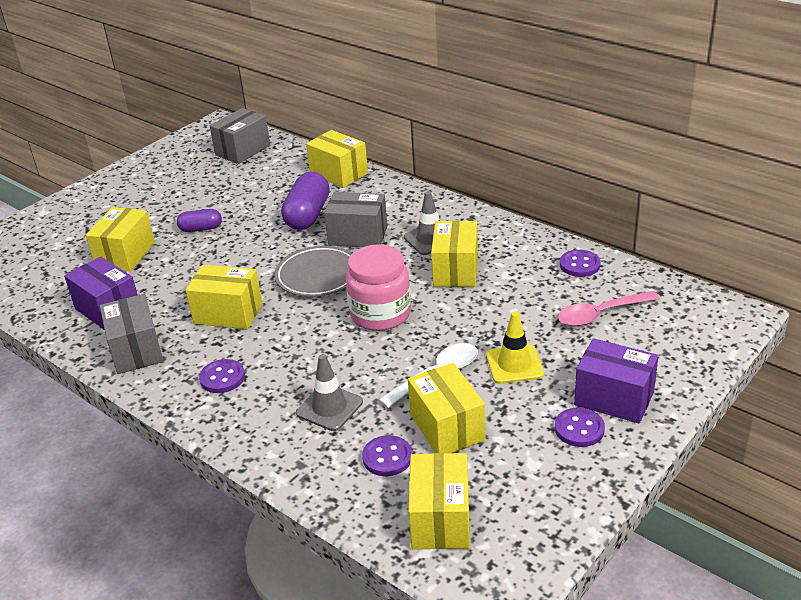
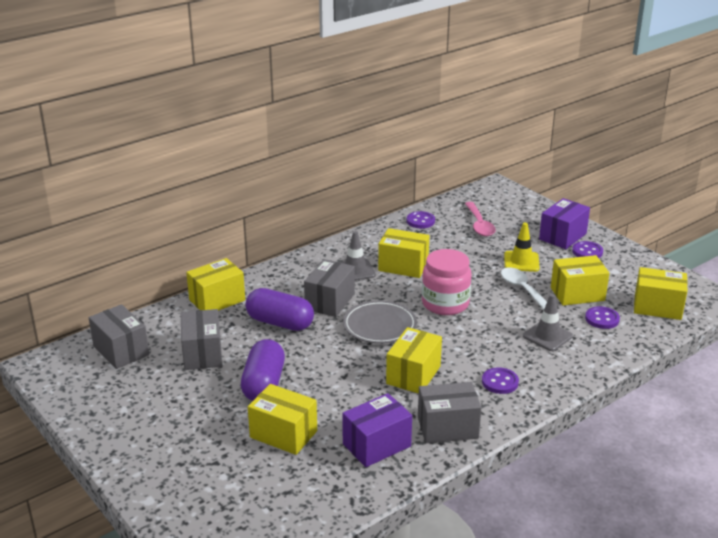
camera: 80 degrees left, 5 degrees down
(201, 229) = (264, 384): purple capsule -> purple capsule, size x1.77
(245, 188) = (202, 354): none -> grey box

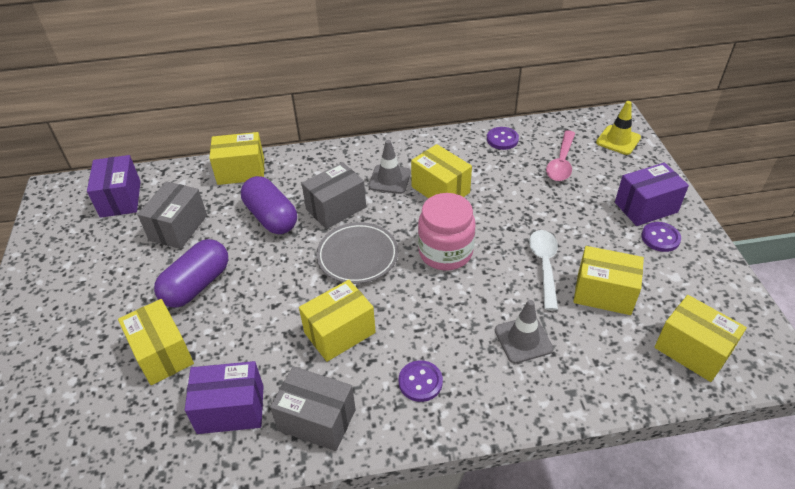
camera: 30 degrees right, 15 degrees up
(121, 350) = (120, 199): grey box -> purple box
(521, 262) = (571, 226): yellow traffic cone -> yellow traffic cone (618, 140)
(602, 319) = (607, 340): purple button -> none

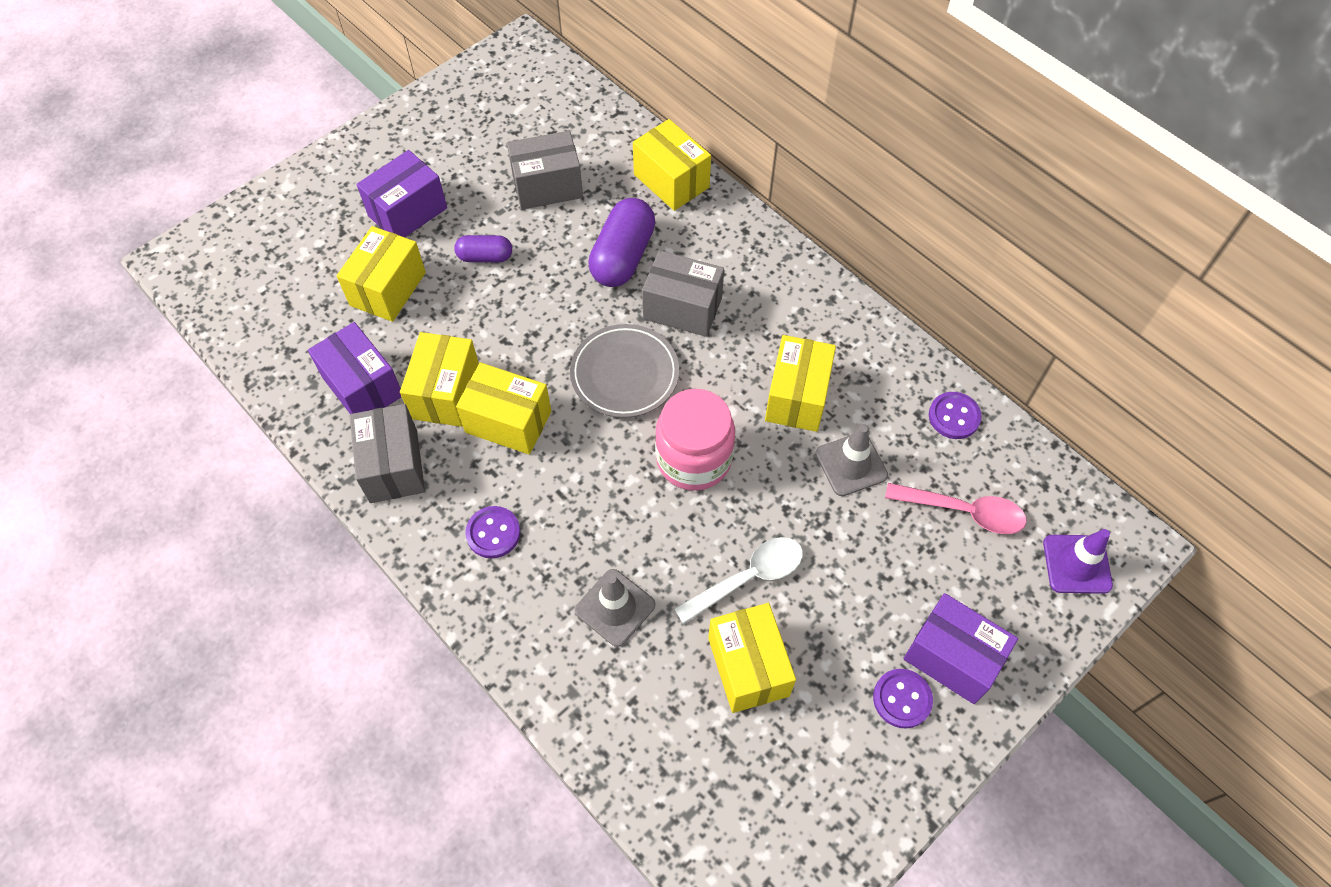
camera: 55 degrees right, 15 degrees up
(120, 199) = (550, 109): purple box -> purple box (408, 212)
(197, 285) = (485, 257): purple capsule -> purple capsule, size x0.57
(389, 179) = (773, 333): grey traffic cone -> grey traffic cone (851, 464)
(561, 162) = (963, 511): pink spoon -> pink spoon turned 150 degrees counterclockwise
(618, 140) = (1077, 564): yellow traffic cone -> purple traffic cone
(692, 350) = (721, 807): yellow box -> yellow box (446, 393)

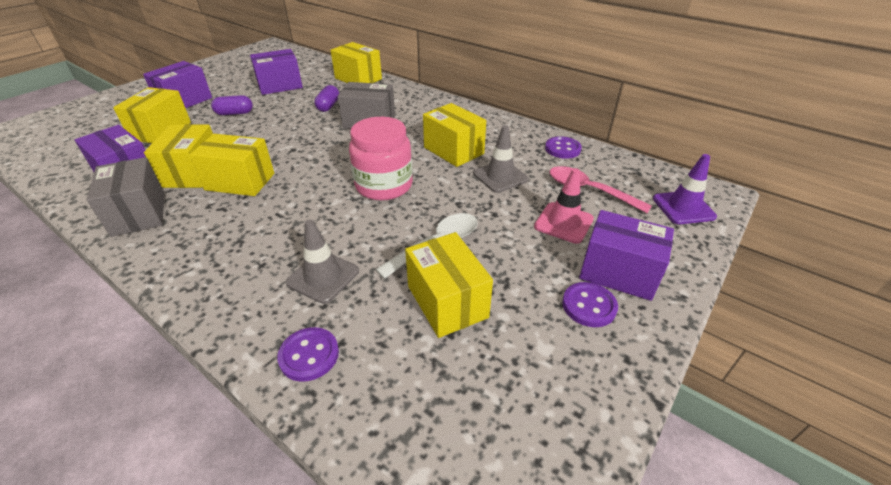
camera: 10 degrees left, 20 degrees down
(493, 533) = (217, 243): purple button -> purple button (309, 355)
(547, 186) = (280, 86): grey box -> purple box
(623, 256) = (328, 106): purple capsule -> purple capsule, size x0.57
(625, 374) = (330, 152): grey plate -> none
(797, 397) = (453, 150): yellow box -> yellow box turned 45 degrees counterclockwise
(911, 566) = (563, 223): none -> pink traffic cone
(963, 511) = (589, 190): pink spoon -> pink spoon turned 150 degrees counterclockwise

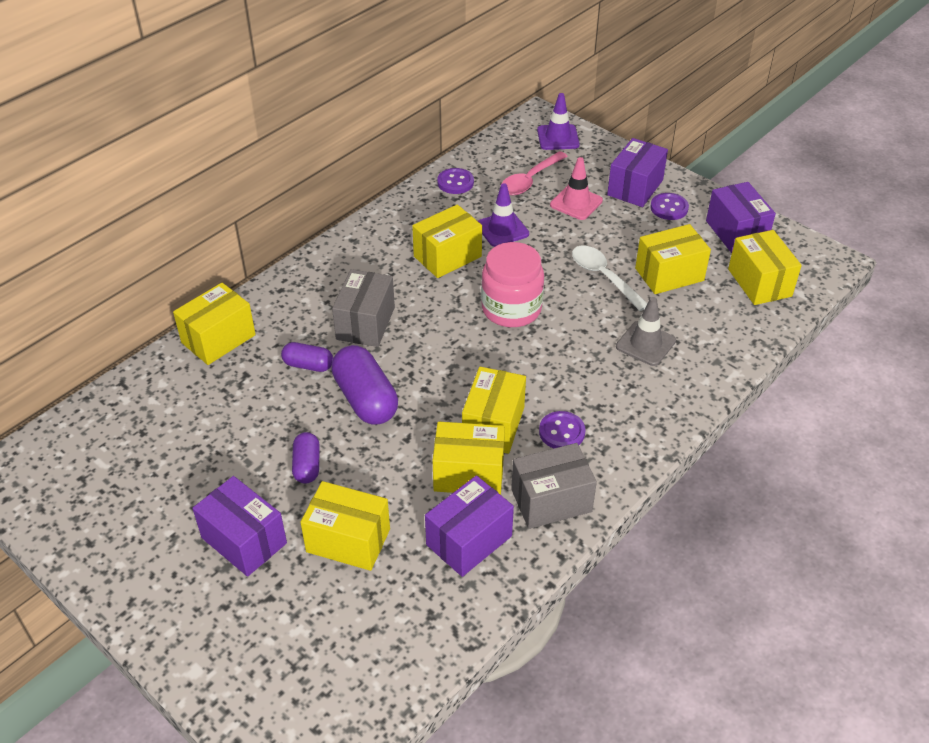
camera: 85 degrees left, 5 degrees up
(280, 86) = (217, 427): purple box -> purple box (736, 232)
(289, 127) = (365, 399): none -> purple capsule
(309, 355) = (725, 345): purple button -> purple button (562, 432)
(440, 411) = (759, 282): none -> yellow box
(500, 176) = (502, 229): grey traffic cone -> purple traffic cone

